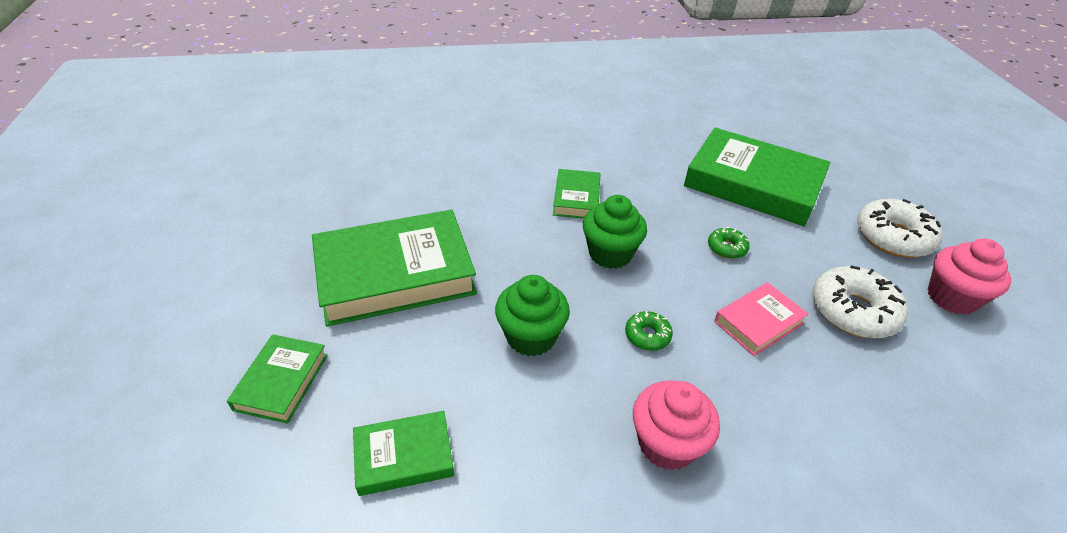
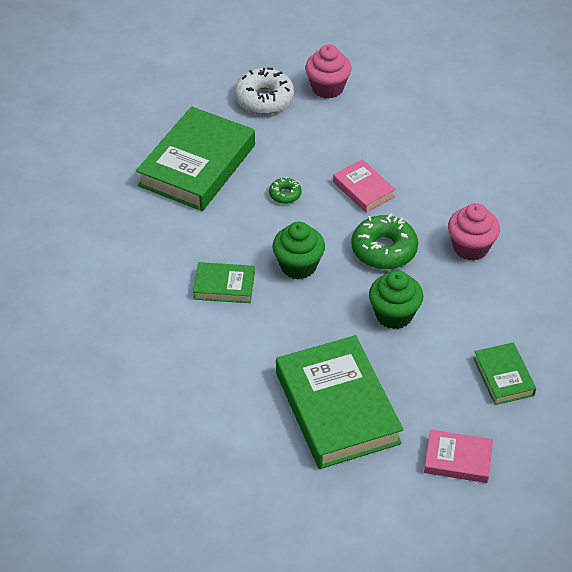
camera: 90 degrees left, 5 degrees up
(281, 382) = (457, 459): green book -> pink book
(647, 335) = (384, 249): green donut -> green donut, size x1.96
(853, 311) = (346, 139): white donut -> none

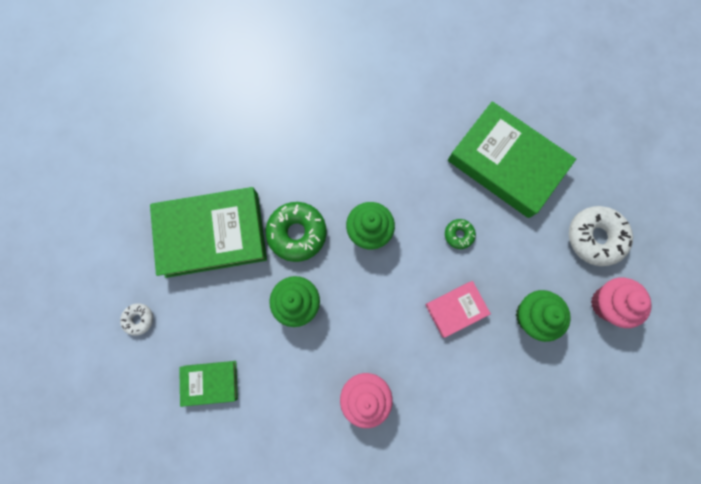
camera: 100 degrees right, 30 degrees up
(224, 286) = (357, 166): green book -> none
(354, 136) = (531, 316): none -> green cupcake
(384, 249) = (376, 311): green donut -> green donut (297, 233)
(457, 459) = (139, 319): pink book -> white donut

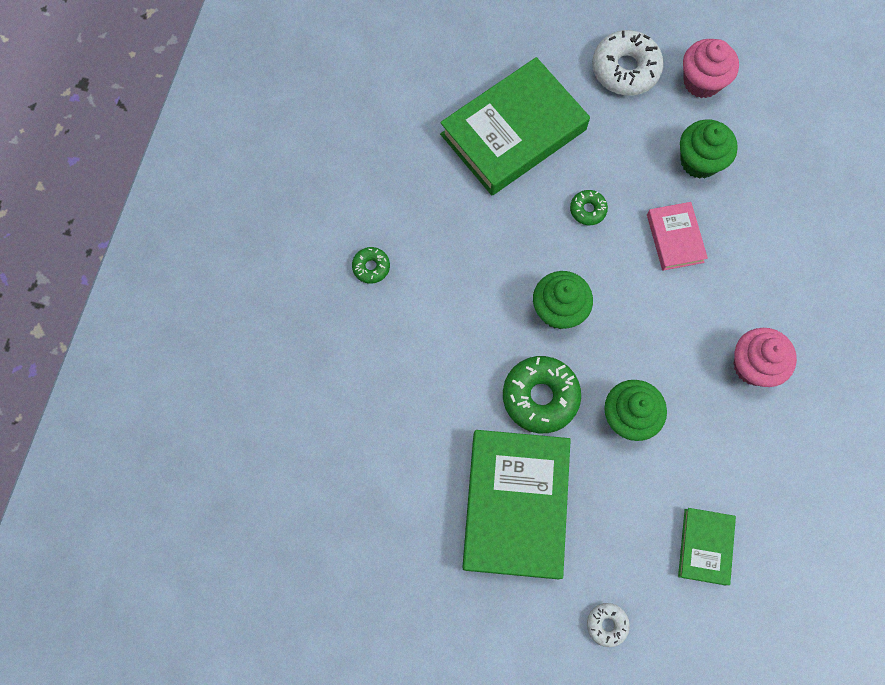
camera: 75 degrees left, 5 degrees down
(364, 91) = (371, 267): none -> green donut

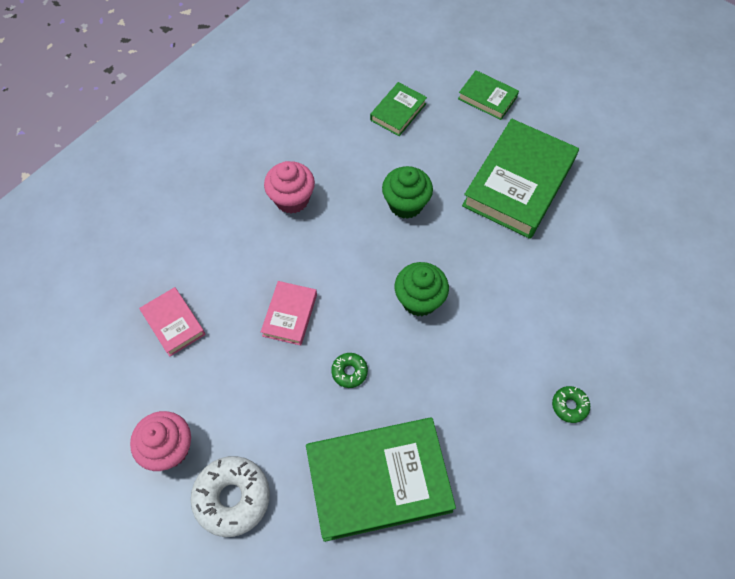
camera: 155 degrees left, 10 degrees down
(540, 397) = (466, 243): green donut -> none
(606, 624) = (487, 98): white donut -> green book
(699, 161) = (225, 371): green cupcake -> none
(776, 182) = (174, 323): none -> pink book

